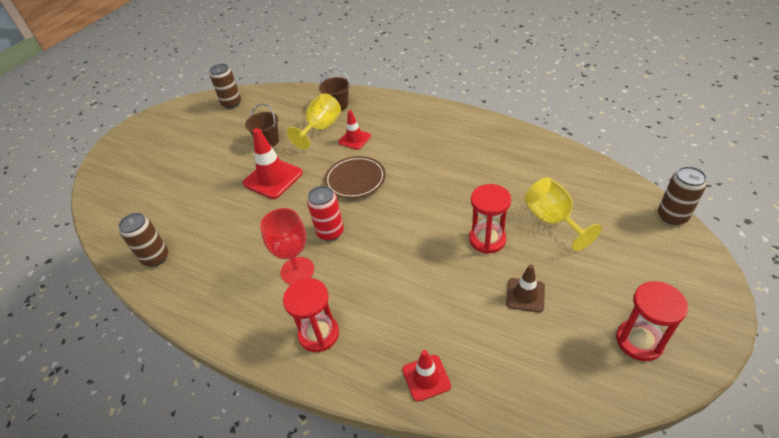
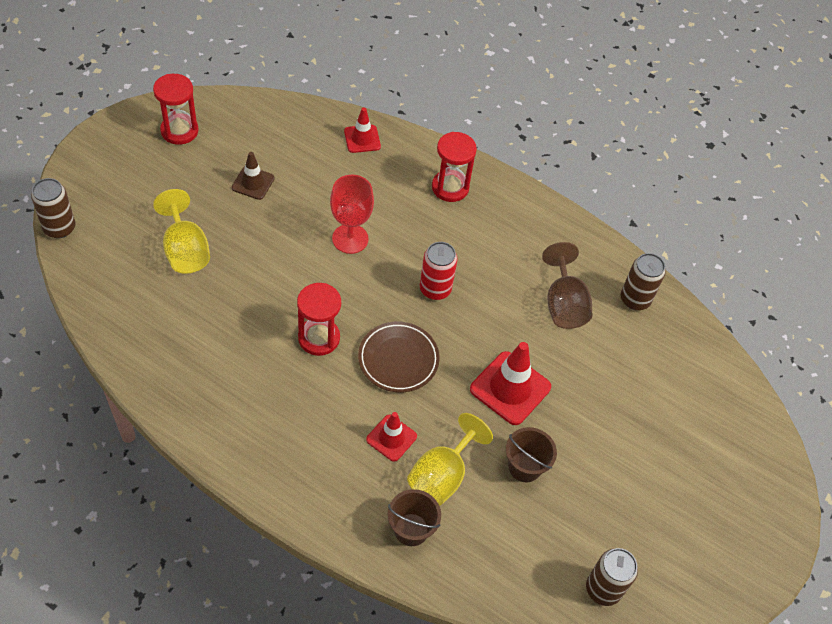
camera: 175 degrees right, 10 degrees up
(220, 242) = (563, 304): none -> brown goblet
(297, 271) = (472, 251): red goblet -> red goblet (350, 239)
(487, 239) = (265, 243): red hourglass -> red hourglass (319, 338)

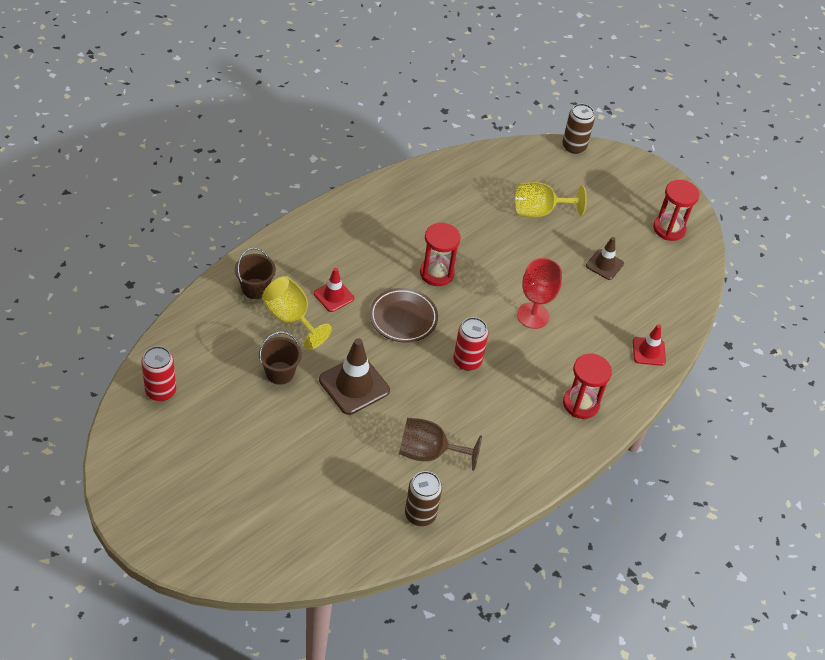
camera: 105 degrees right, 5 degrees down
(510, 388) = (354, 385): red traffic cone -> brown traffic cone
(603, 589) = (161, 391): brown can -> red can

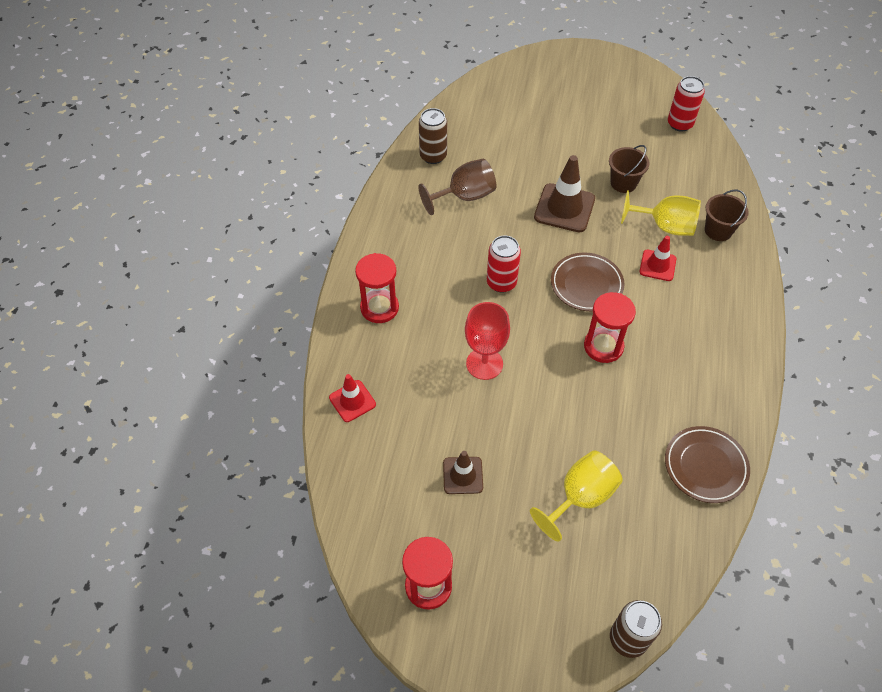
camera: 150 degrees right, 5 degrees up
(446, 178) = (705, 466): none -> brown plate

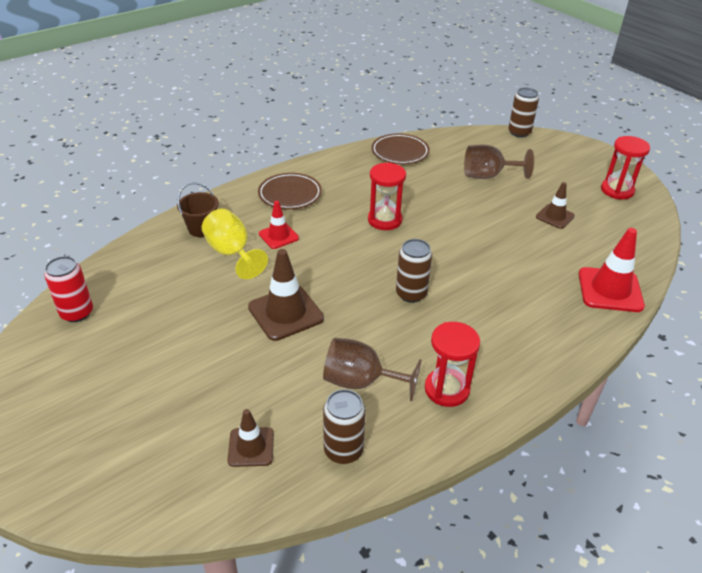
camera: 140 degrees left, 15 degrees down
(352, 401) = (610, 290): red traffic cone -> red traffic cone, size x1.67
(379, 308) = (538, 337): red hourglass -> red hourglass (447, 389)
(481, 128) = (251, 447): none -> brown traffic cone
(484, 364) = (482, 256): red goblet -> none
(501, 283) = (411, 294): red can -> brown can
(580, 497) = (488, 176): yellow goblet -> brown goblet
(586, 284) = (346, 255): brown plate -> brown plate (290, 194)
(623, 183) = (208, 300): brown bucket -> none

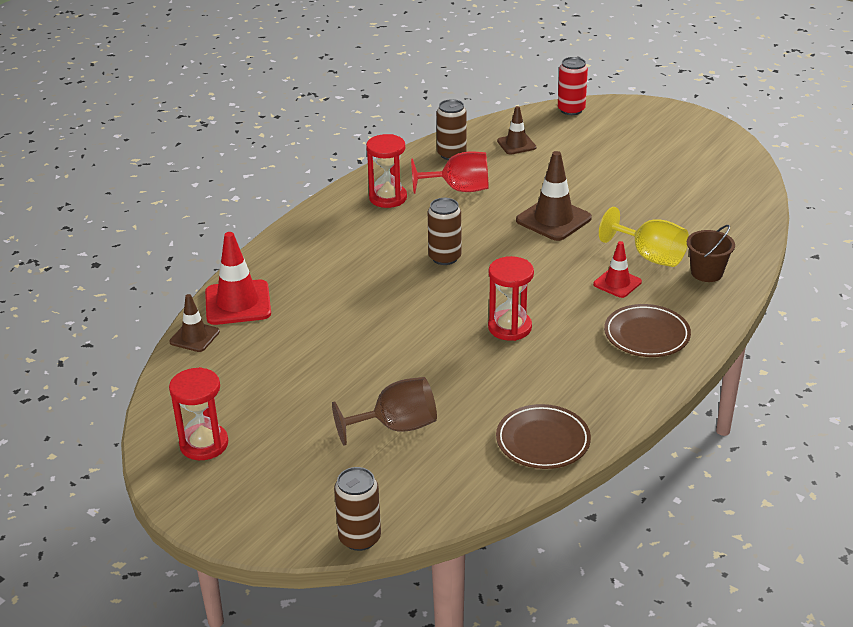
camera: 165 degrees right, 5 degrees down
(77, 313) = (732, 184): red can -> red can (571, 110)
(360, 382) = (459, 189): brown goblet -> red goblet
(555, 216) = (297, 380): brown traffic cone -> brown traffic cone (194, 337)

